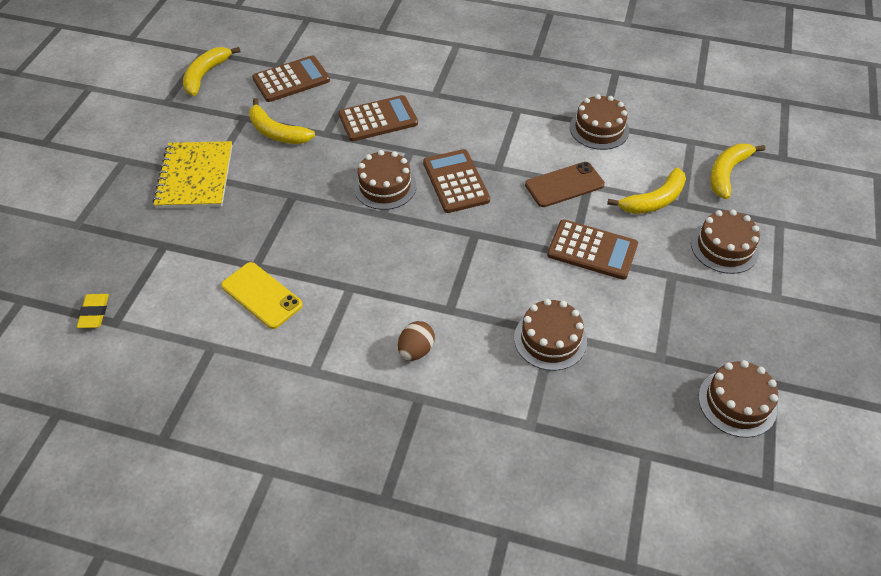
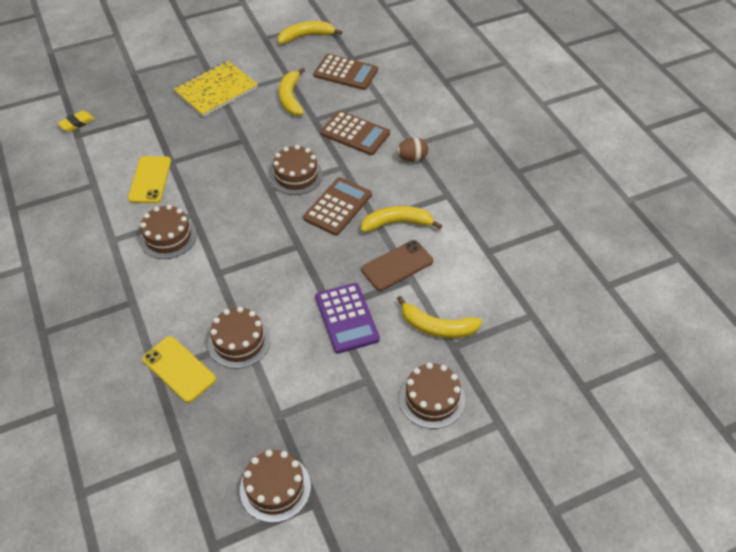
camera: 50 degrees right, 0 degrees up
(416, 350) = (169, 277): brown egg -> brown egg (412, 158)
(542, 404) = (179, 369): none -> yellow phone
(564, 185) = (397, 265): brown phone -> brown phone turned 60 degrees counterclockwise
(592, 250) = (347, 318): brown calculator -> purple calculator
(599, 129) = (480, 252): brown cake -> brown cake (168, 237)
(727, 173) = (520, 358): yellow banana -> yellow banana (397, 223)

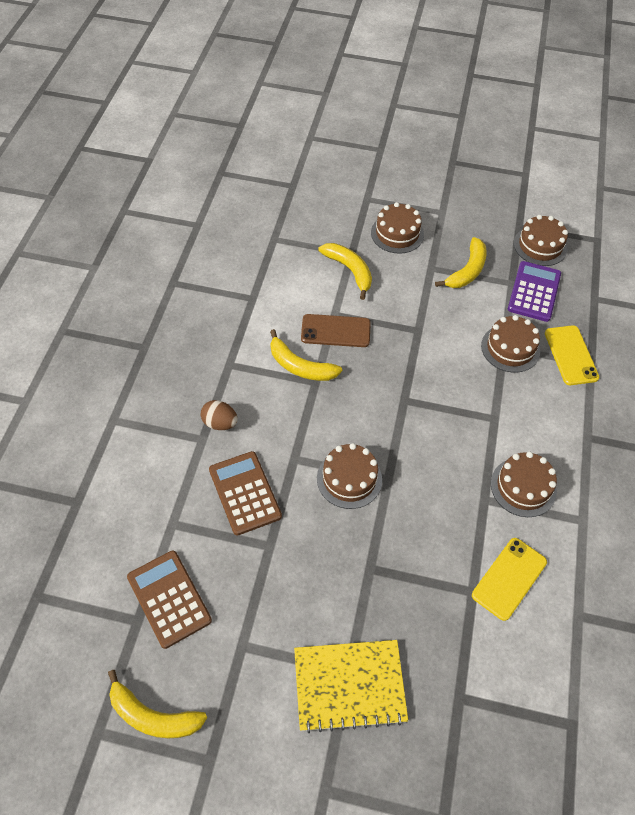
camera: 145 degrees left, 5 degrees up
(77, 123) = (566, 752): yellow eraser -> none
(291, 98) = (268, 601): yellow banana -> yellow banana (467, 271)
(337, 206) = (337, 416): brown calculator -> none
(347, 318) = (412, 316): purple calculator -> purple calculator (534, 292)

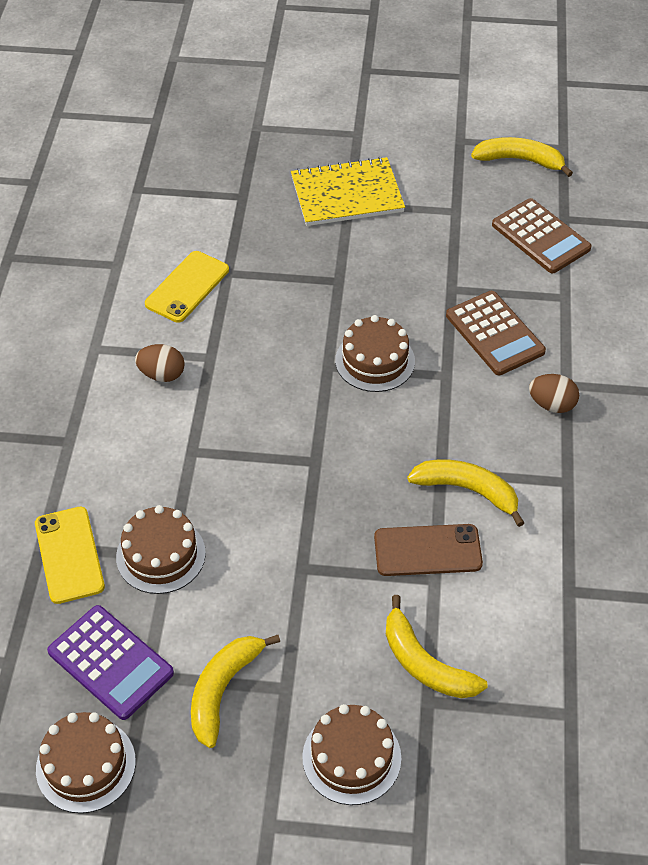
camera: 175 degrees right, 5 degrees down
(523, 487) = (162, 374): brown cake -> brown egg
(534, 292) = (111, 662): purple calculator -> purple calculator turned 60 degrees counterclockwise

